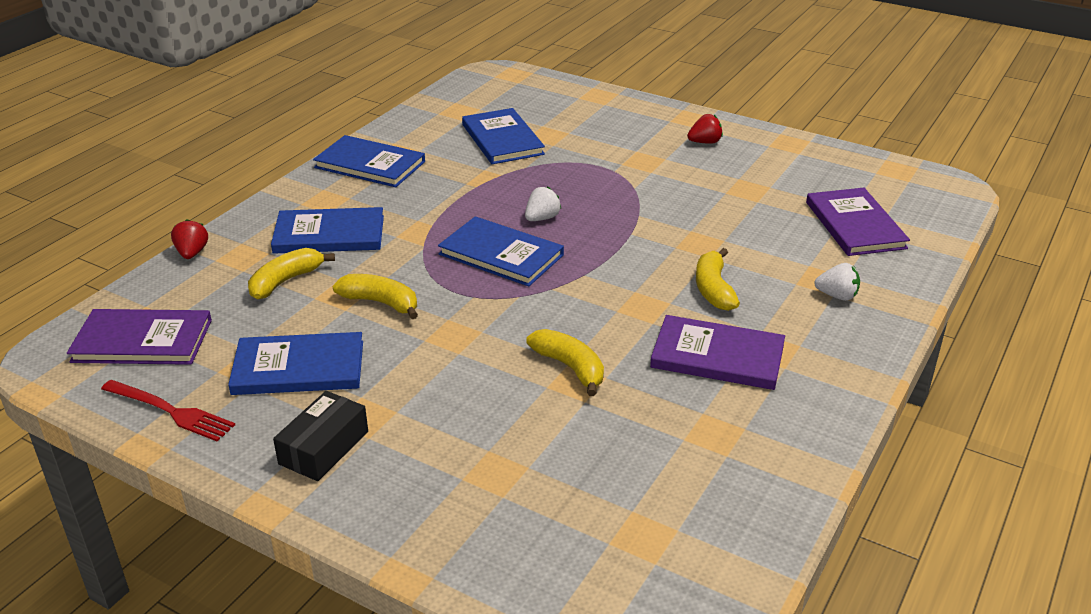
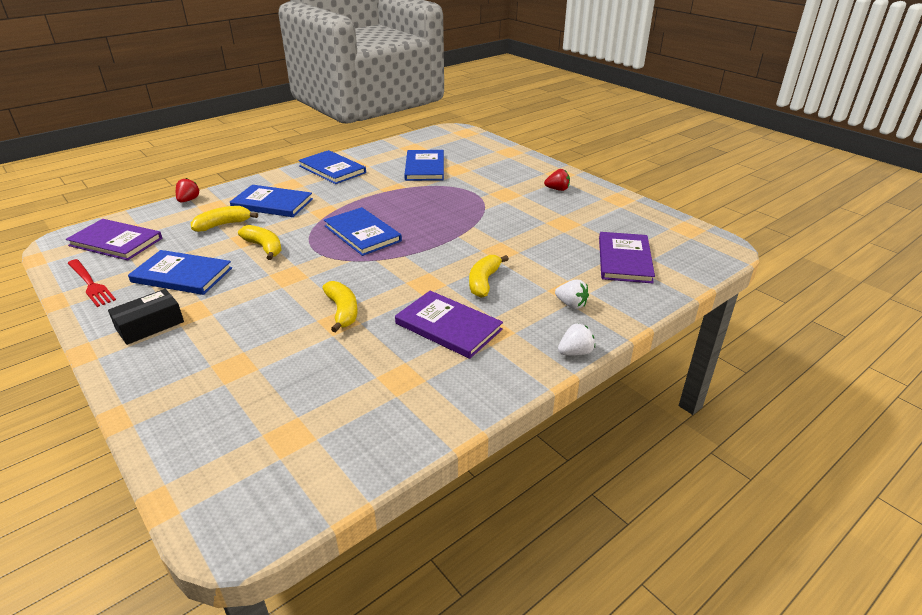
camera: 20 degrees right, 0 degrees up
(542, 218) = (408, 217): white strawberry -> white strawberry (575, 352)

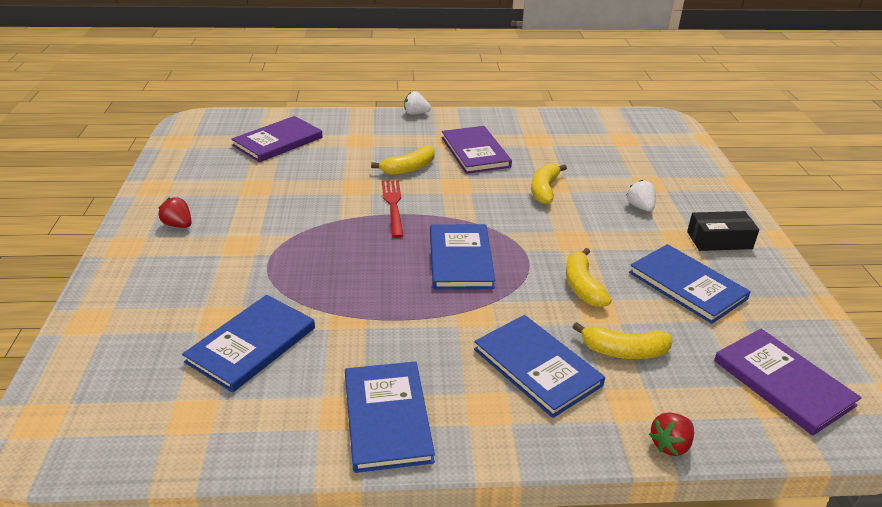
camera: 145 degrees left, 0 degrees up
(90, 284) = (796, 316): red fork -> red fork (393, 205)
(571, 304) = (373, 133): white strawberry -> white strawberry (640, 207)

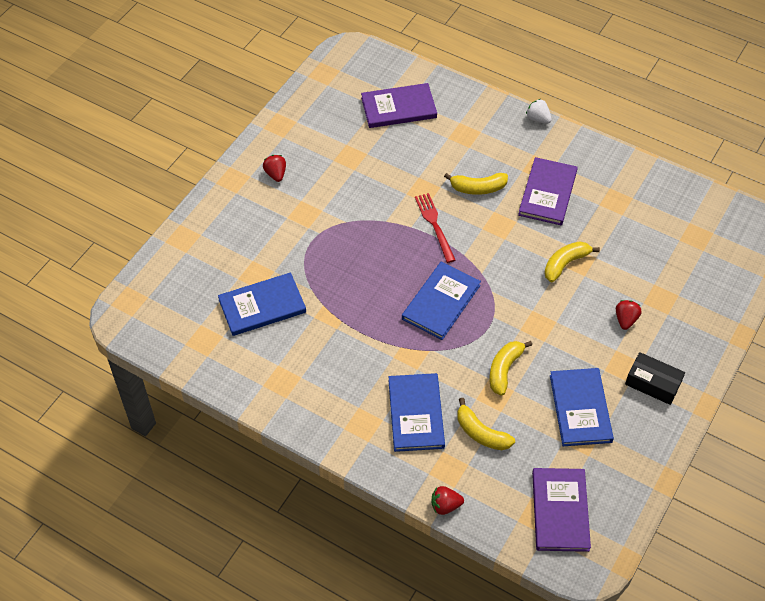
camera: 35 degrees right, 20 degrees up
(387, 418) = (303, 399): blue book -> none
(393, 205) = (434, 225): red fork -> red fork turned 45 degrees counterclockwise
(640, 207) = (625, 320): white strawberry -> red strawberry

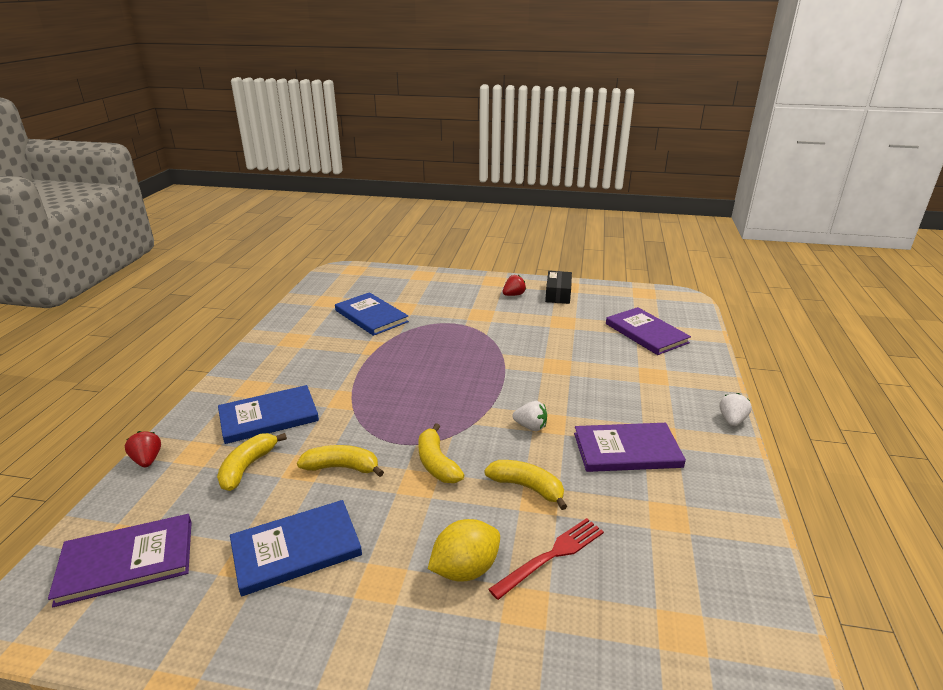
camera: 70 degrees right, 25 degrees down
(434, 225) = (517, 381): red fork -> red fork (552, 555)
(441, 302) = (419, 404): blue book -> none
(478, 188) = (589, 398): yellow banana -> yellow banana (436, 463)
(499, 238) = (530, 427): none -> white strawberry
(625, 320) = (465, 569): red strawberry -> yellow lemon
(653, 383) = (358, 628): black box -> black box (558, 294)

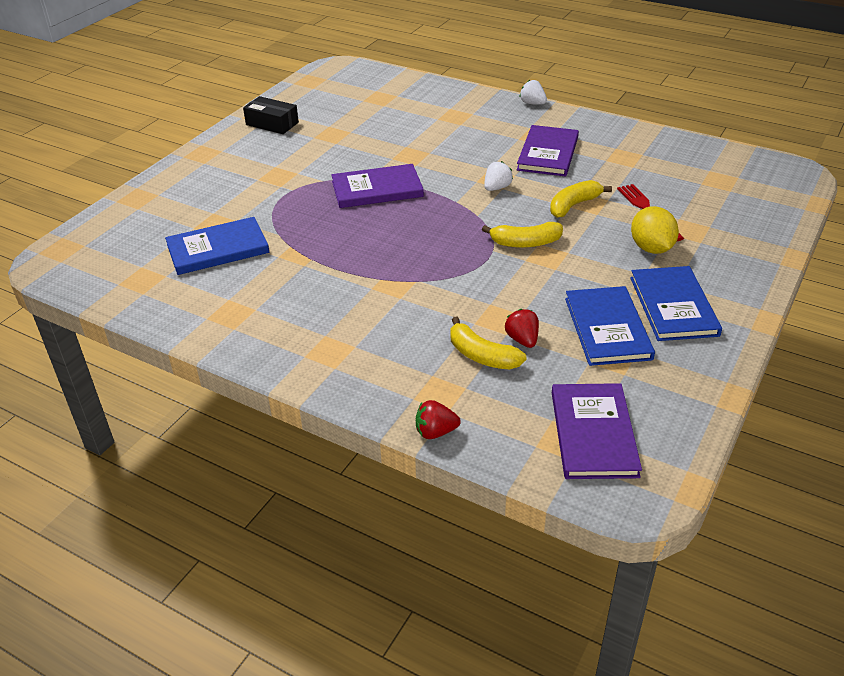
camera: 70 degrees left, 10 degrees up
(269, 417) = (398, 339): blue book -> blue book (673, 306)
(342, 467) = (508, 295): yellow banana -> none
(513, 295) = (250, 148): red strawberry -> red strawberry (522, 340)
(646, 333) = (386, 100): purple book -> purple book (377, 189)

